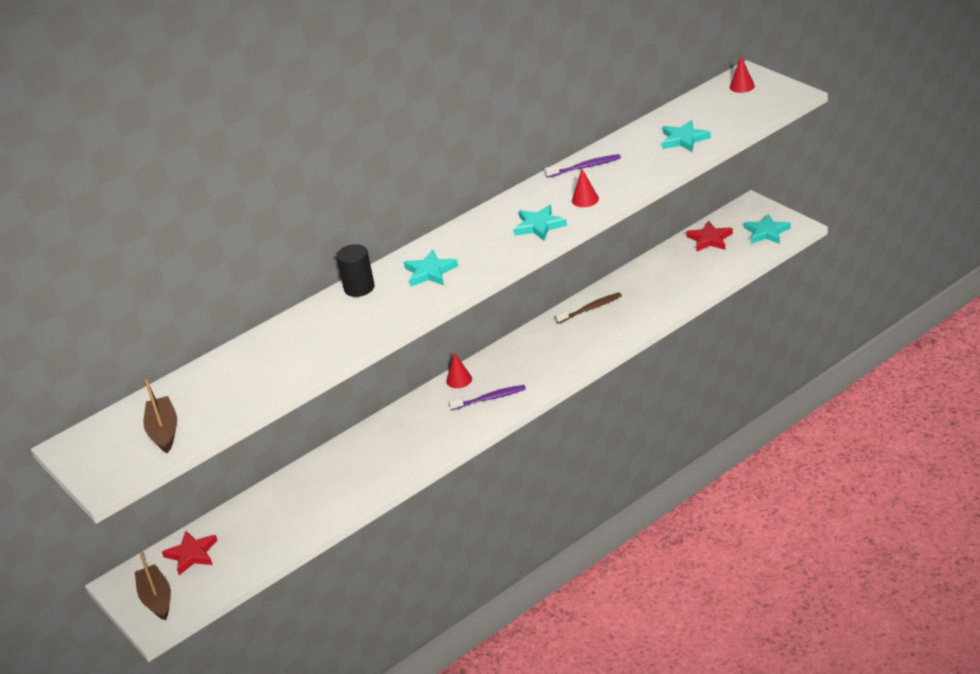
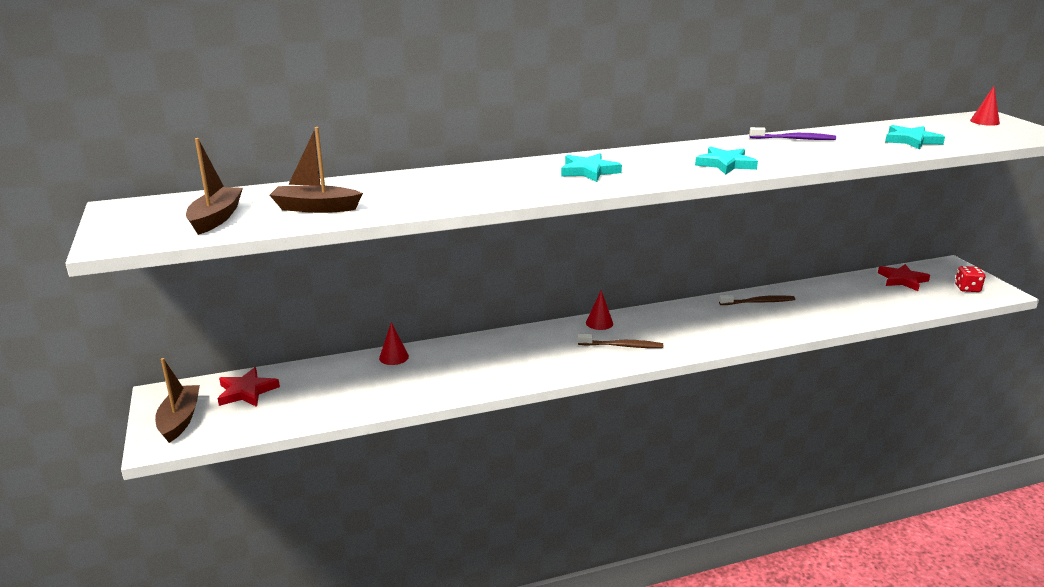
camera: 15 degrees right, 10 degrees down
(235, 393) = (316, 208): none -> brown boat
(359, 288) = (509, 167): black cylinder -> none
(490, 398) = (622, 346): purple toothbrush -> brown toothbrush
(585, 199) = (785, 157): red cone -> red cone (394, 357)
(766, 232) = (967, 288): turquoise star -> red dice

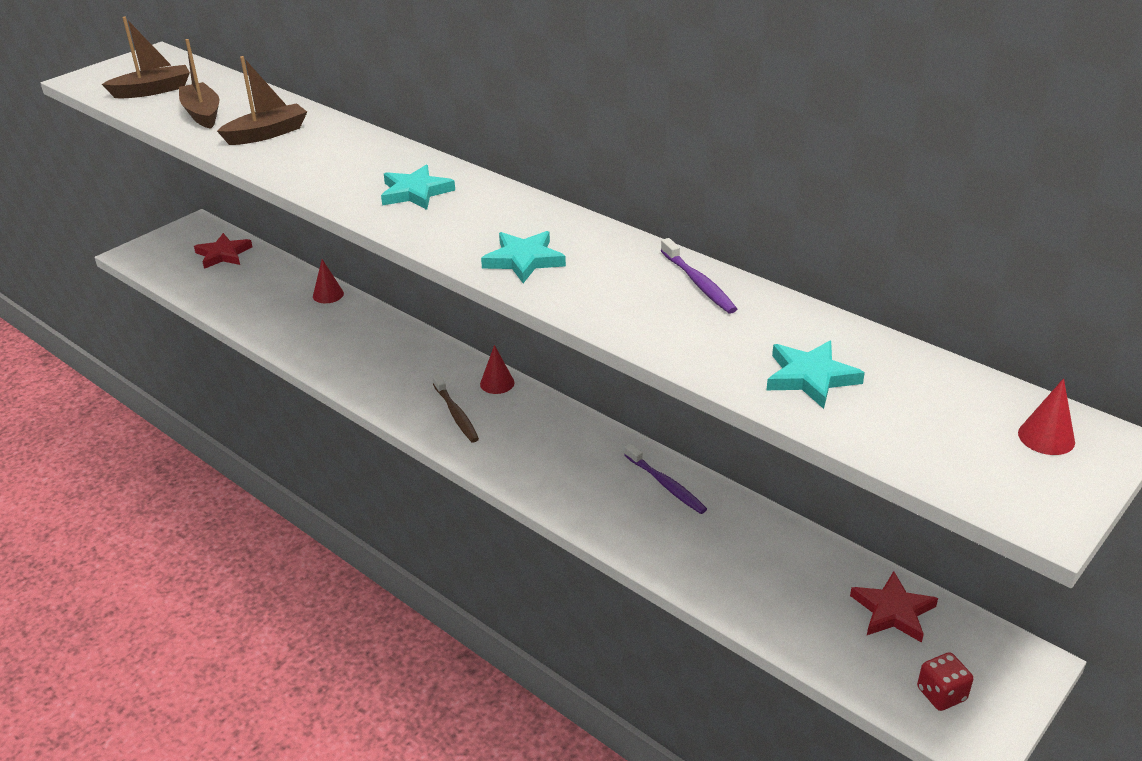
camera: 60 degrees right, 10 degrees up
(180, 420) = (166, 247): brown boat -> brown boat (267, 134)
(758, 302) = (666, 485): brown toothbrush -> purple toothbrush

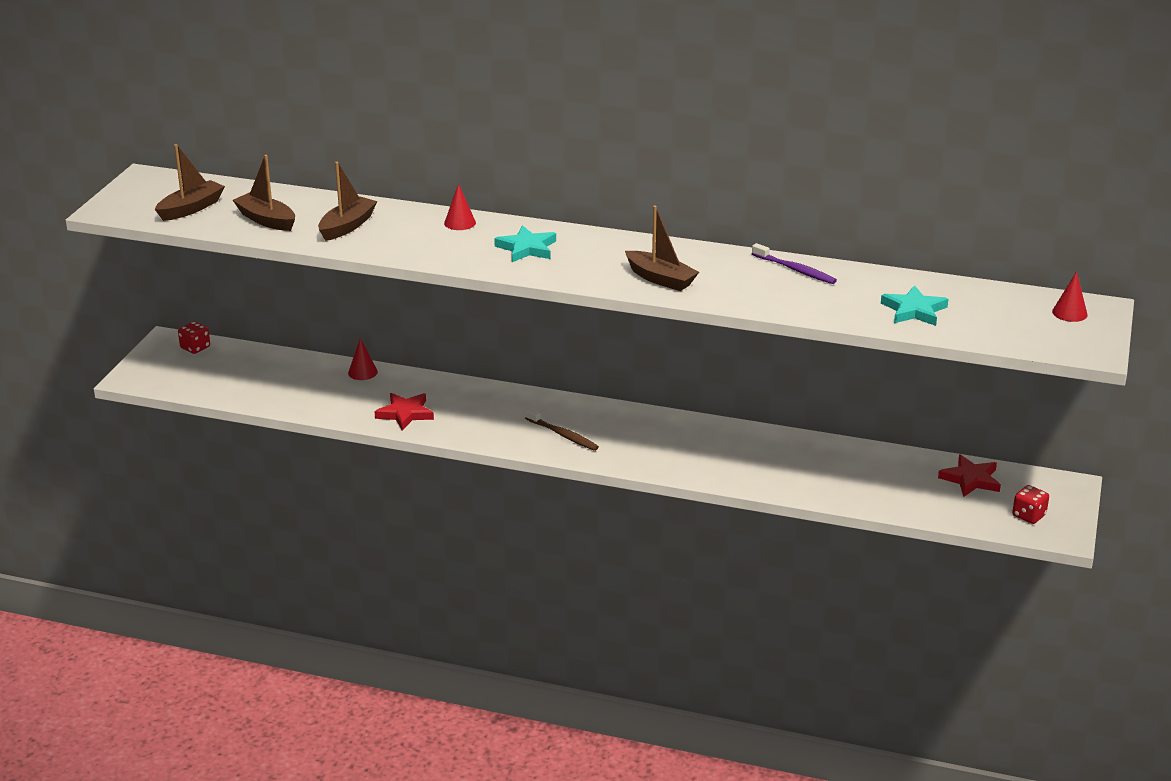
camera: 25 degrees left, 5 degrees down
(211, 236) = (195, 348): none -> red dice
(223, 254) = (225, 360): red star -> red star (405, 413)
(497, 383) = (575, 406): red cone -> red cone (460, 223)
(523, 260) = (660, 279): turquoise star -> brown boat
(666, 485) = (764, 443): purple toothbrush -> none

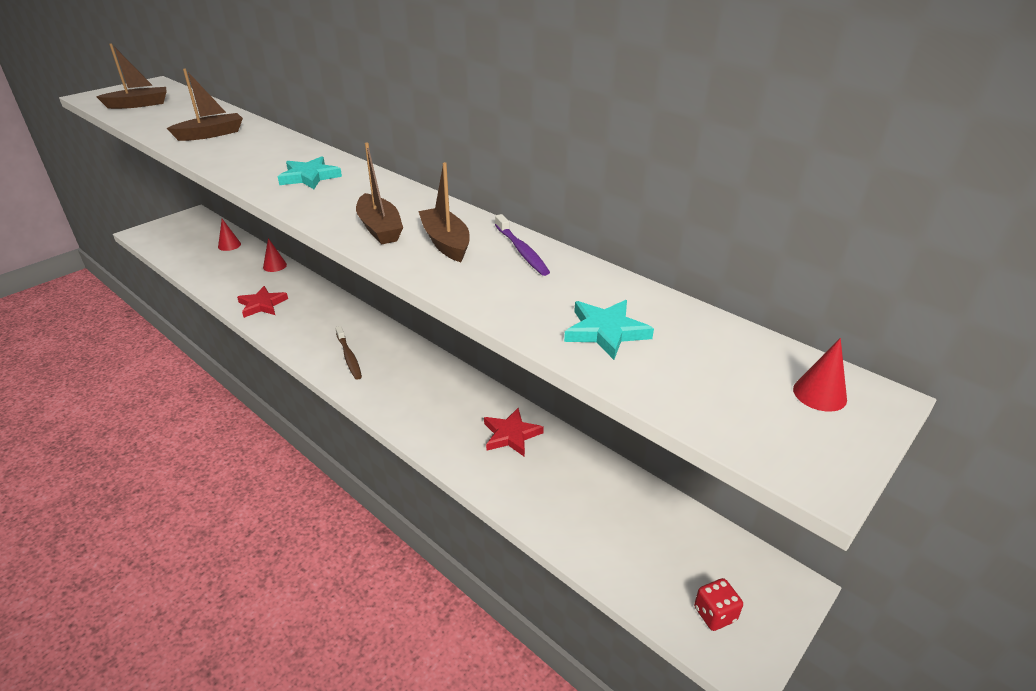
camera: 25 degrees right, 5 degrees up
(195, 348) = (201, 223): red dice -> none
(266, 220) = (168, 120): brown boat -> brown boat (446, 243)
(460, 223) = (292, 148): red cone -> red cone (229, 245)
(971, 479) = (677, 534): red star -> red star (511, 435)

